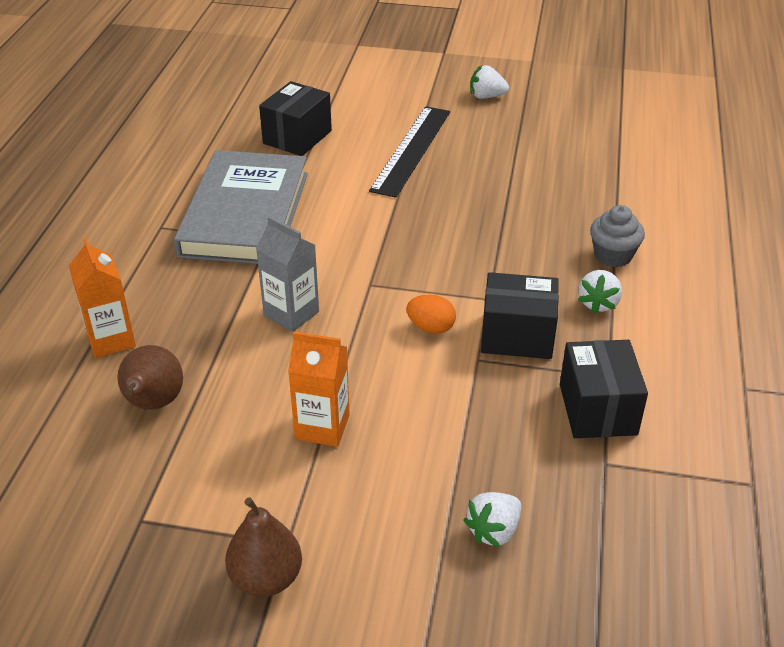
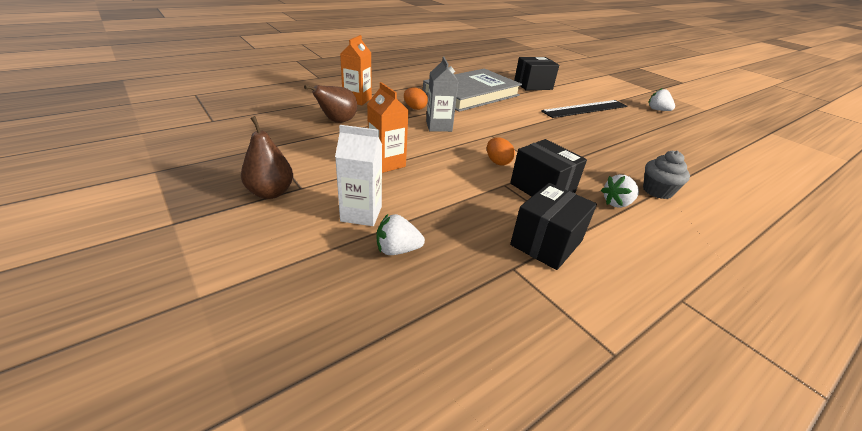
camera: 40 degrees right, 5 degrees down
(213, 299) = (414, 108): none -> orange egg
(401, 520) = (361, 214): none -> white carton

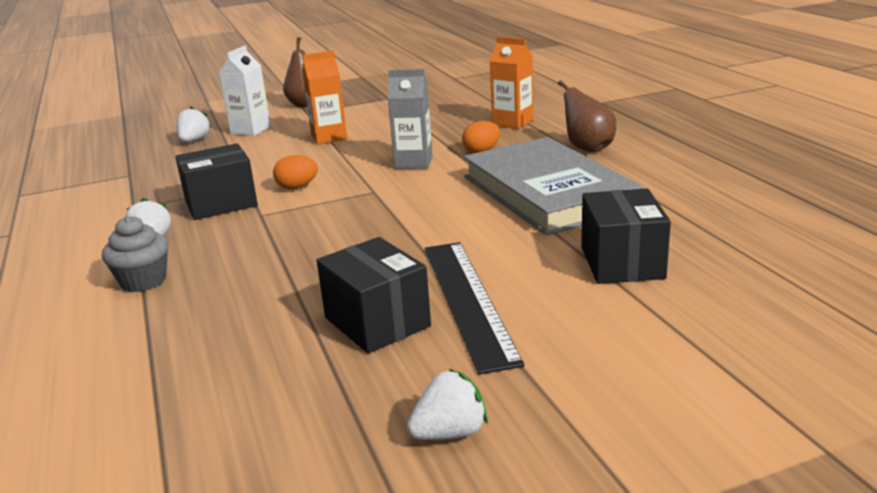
camera: 110 degrees right, 10 degrees down
(337, 121) = (441, 116): brown pear -> brown pear (587, 148)
(546, 243) = (139, 191): black box -> black box (377, 322)

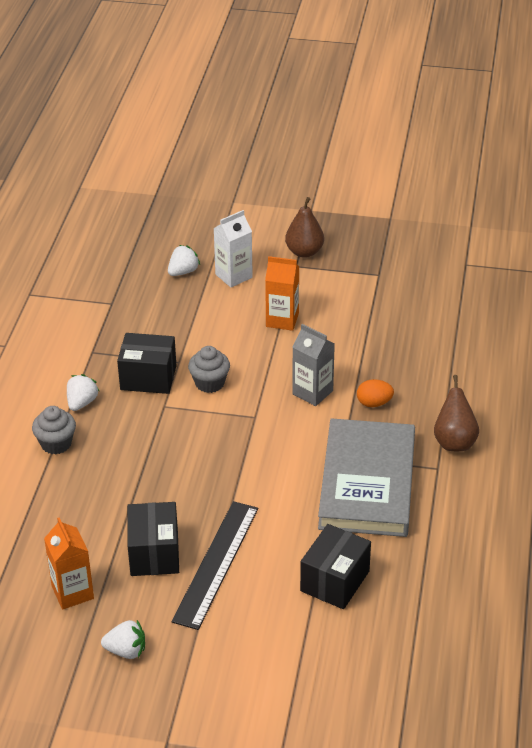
camera: 30 degrees right, 15 degrees up
(297, 187) = (209, 383): orange egg -> grey cupcake
(512, 122) = (438, 372): orange carton -> orange carton (72, 592)

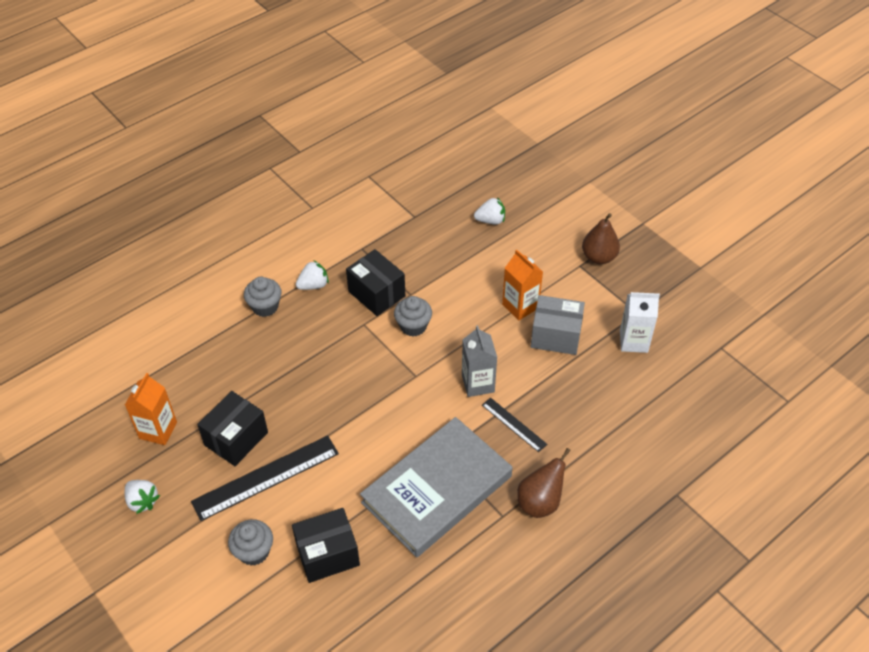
camera: 40 degrees right, 10 degrees up
(233, 276) = (523, 246): white carton -> white carton (633, 341)
(271, 619) = (254, 551): none -> grey cupcake
(335, 325) = (555, 336): none -> grey box
(374, 403) = (514, 424): orange egg -> black ruler

